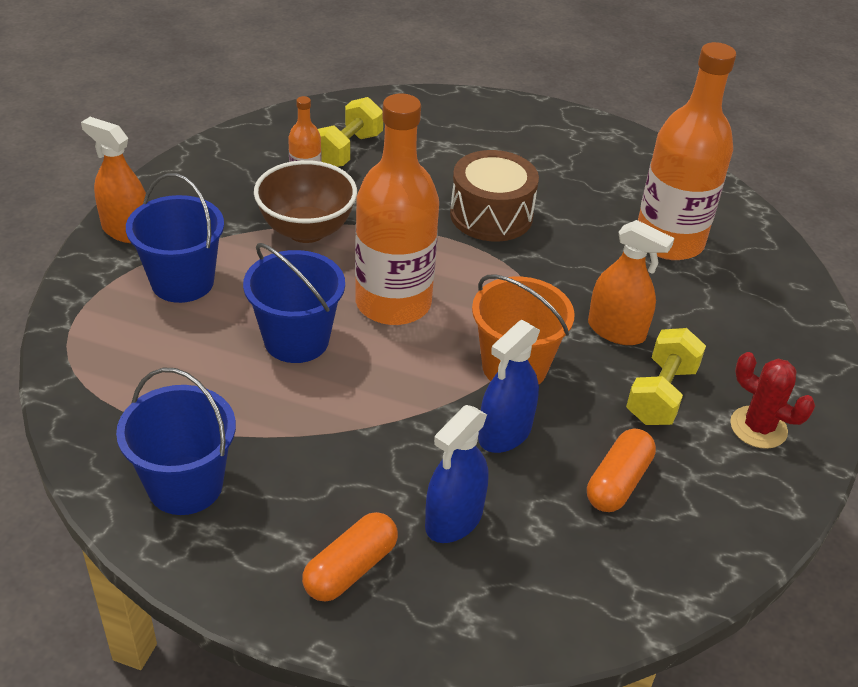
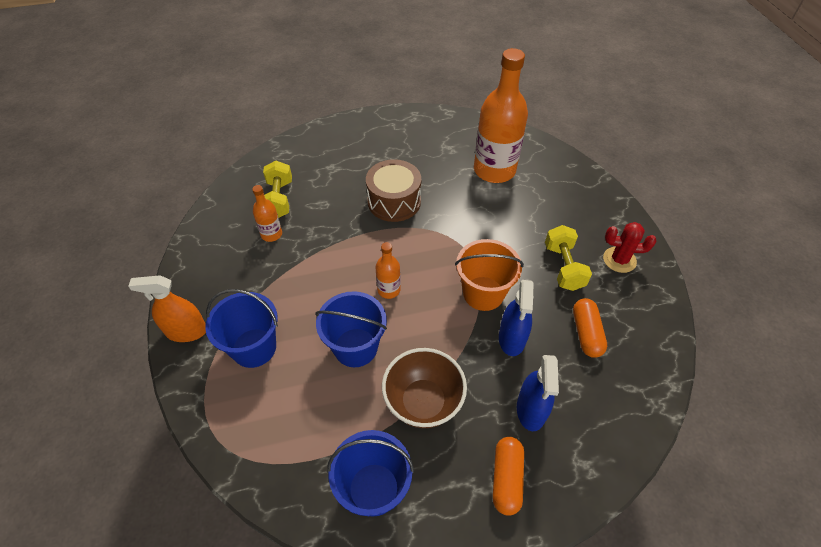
camera: 30 degrees left, 10 degrees up
(306, 230) = (300, 268): brown bowl -> brown bowl (423, 402)
(393, 303) = (388, 290): orange bottle -> orange bottle, size x0.46
(616, 330) = (513, 240): orange spray bottle -> none

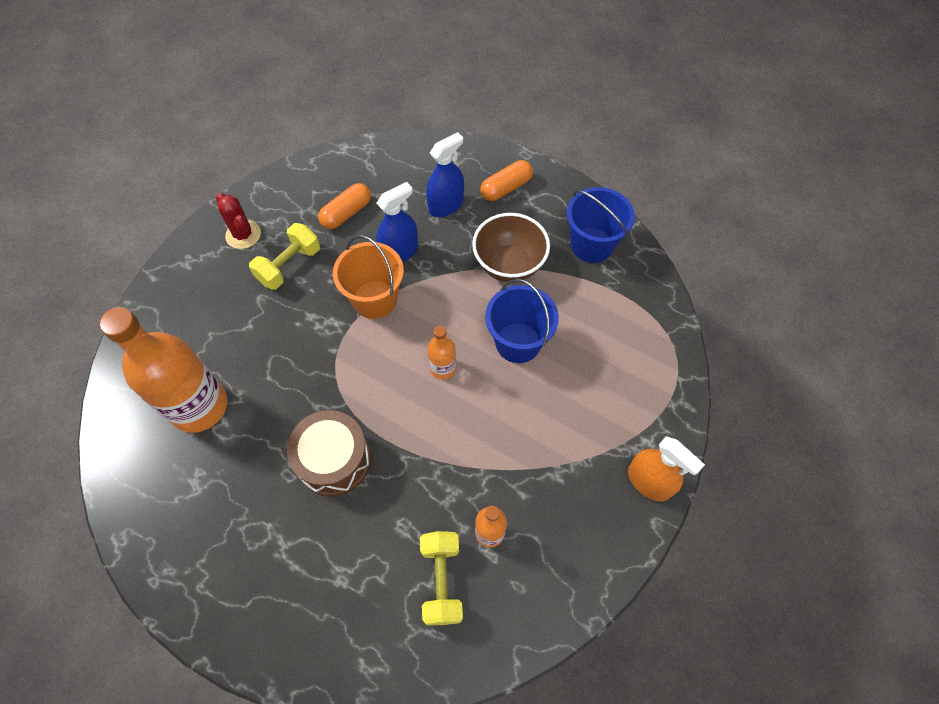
camera: 135 degrees left, 10 degrees up
(254, 348) = (599, 412): blue bucket -> none
(279, 199) = (441, 581): yellow dumbbell -> yellow dumbbell turned 45 degrees counterclockwise

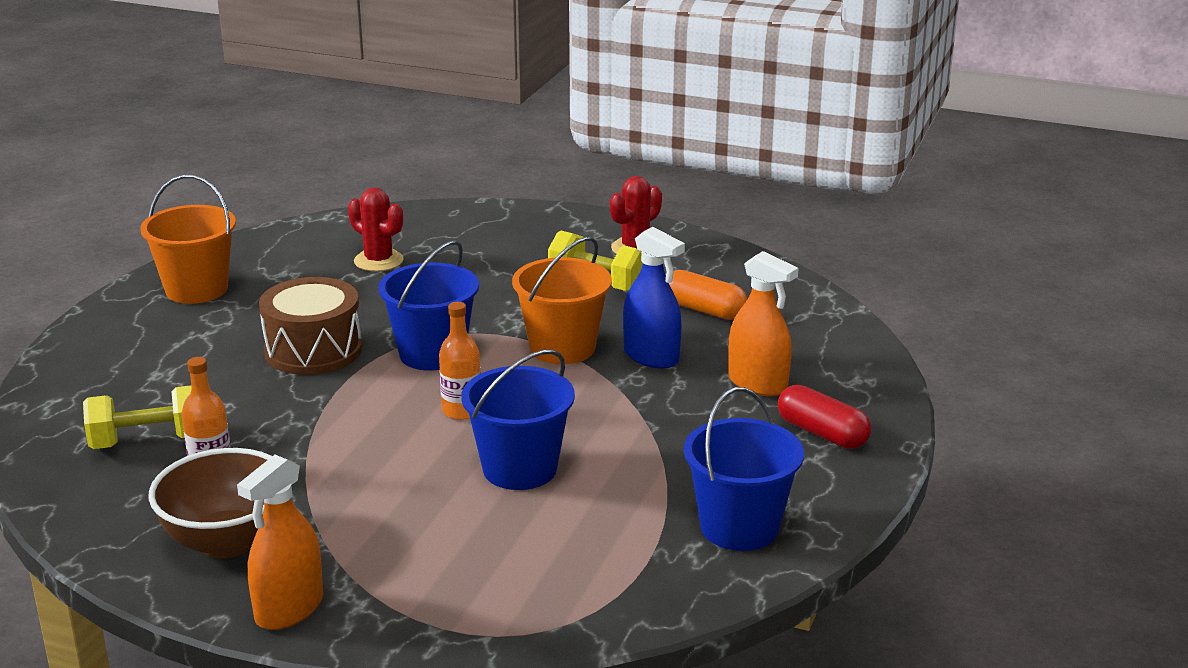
camera: 80 degrees right, 35 degrees down
(199, 406) = (378, 261): orange bottle -> red cactus
(199, 553) = (196, 289): none -> orange bucket
(361, 379) = (432, 354): none -> blue bucket
(446, 205) = (757, 384): blue spray bottle -> orange spray bottle
(506, 188) = (822, 433): orange capsule -> red capsule
(509, 265) = (663, 449): brown bowl -> brown bowl (227, 542)

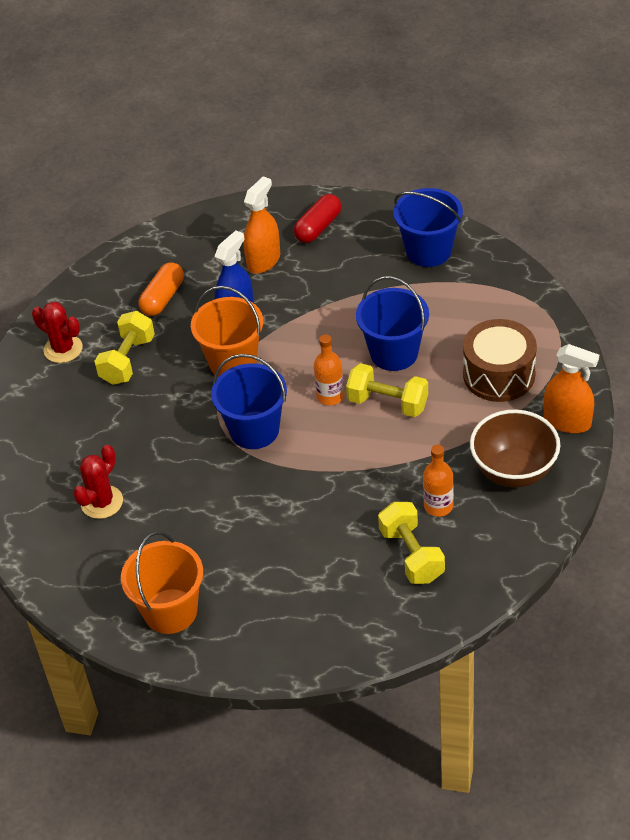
camera: 95 degrees left, 20 degrees up
(313, 350) = (261, 500): brown drum -> brown drum (499, 375)
(423, 453) = (388, 403): none -> yellow dumbbell

